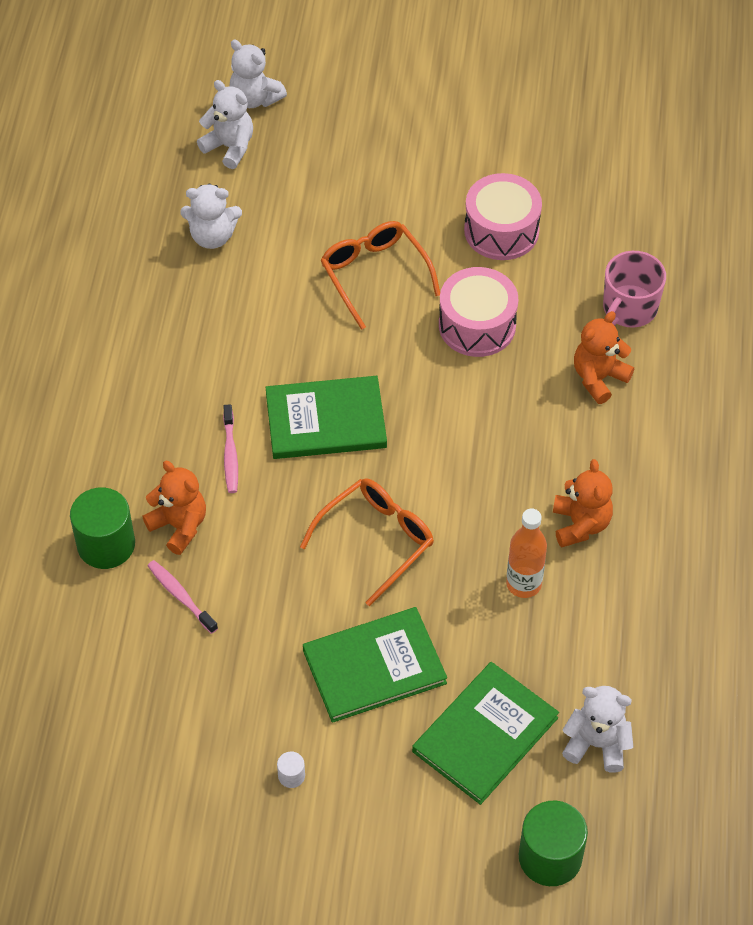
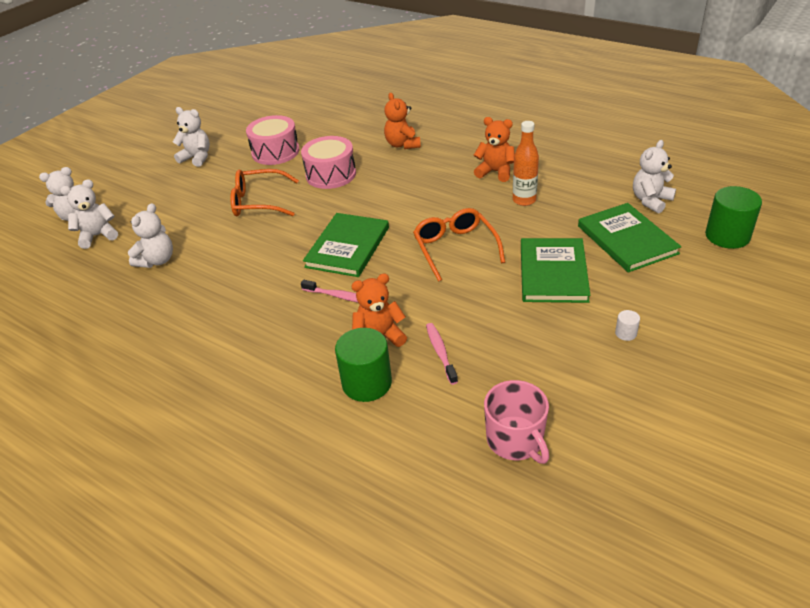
camera: 60 degrees left, 15 degrees down
(180, 596) = (440, 352): pink toothbrush -> pink toothbrush turned 90 degrees clockwise
(441, 146) = (197, 158): none -> white teddy bear
(629, 308) = (366, 126): pink mug -> pink mug (515, 440)

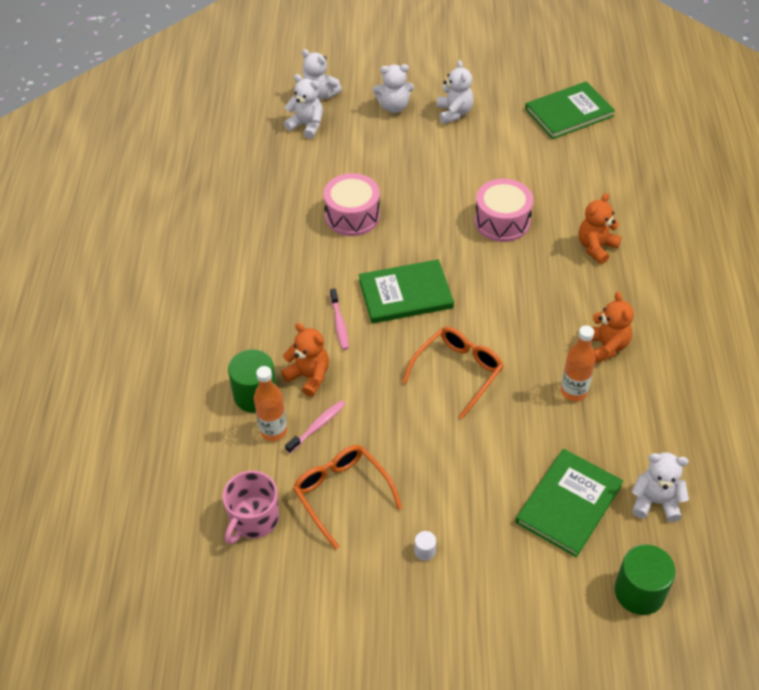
camera: 55 degrees right, 10 degrees up
(157, 260) = (303, 182): white teddy bear -> white teddy bear (394, 107)
(258, 202) = (423, 196): orange glasses -> orange glasses (341, 493)
(275, 152) = (506, 160): pink drum -> pink drum (352, 216)
(420, 385) = (273, 431): none -> orange bottle
(553, 273) = (474, 463): green book -> green book (569, 113)

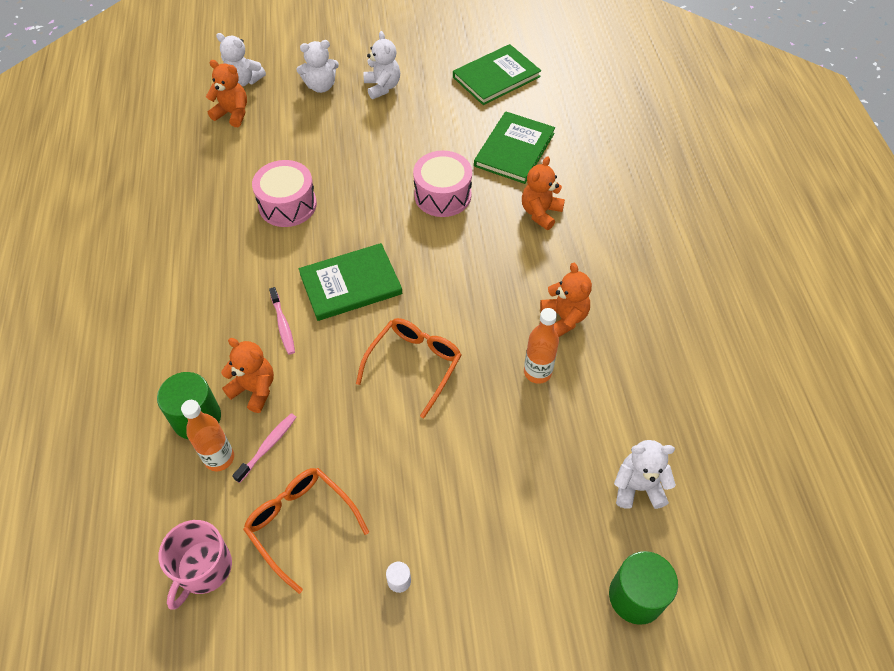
camera: 10 degrees left, 5 degrees up
(307, 126) = (233, 114): white teddy bear -> orange teddy bear
(569, 504) = (548, 502): green book -> green book (514, 150)

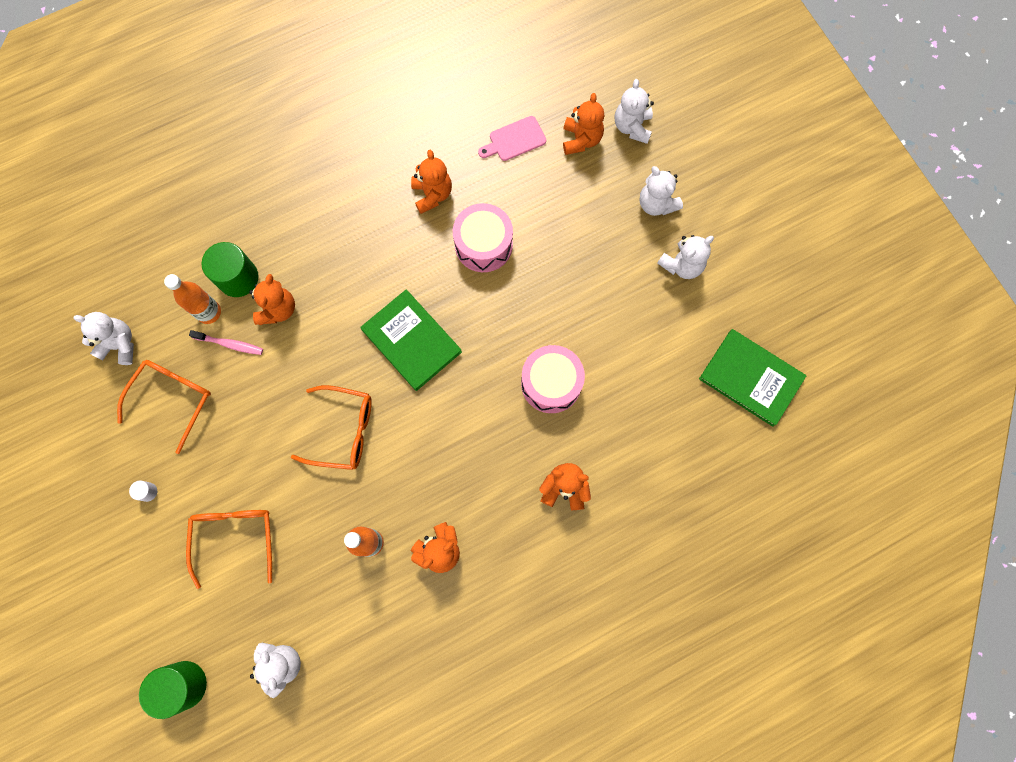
camera: 70 degrees right, 20 degrees up
(201, 156) = (514, 140): none -> pink cutting board
(203, 568) = (120, 345): pink mug -> white teddy bear
(214, 228) = (432, 194): none -> orange teddy bear
(283, 325) = (348, 303): pink toothbrush -> none
(487, 498) = (235, 537): none -> orange glasses
(514, 150) = (644, 434): green book -> none

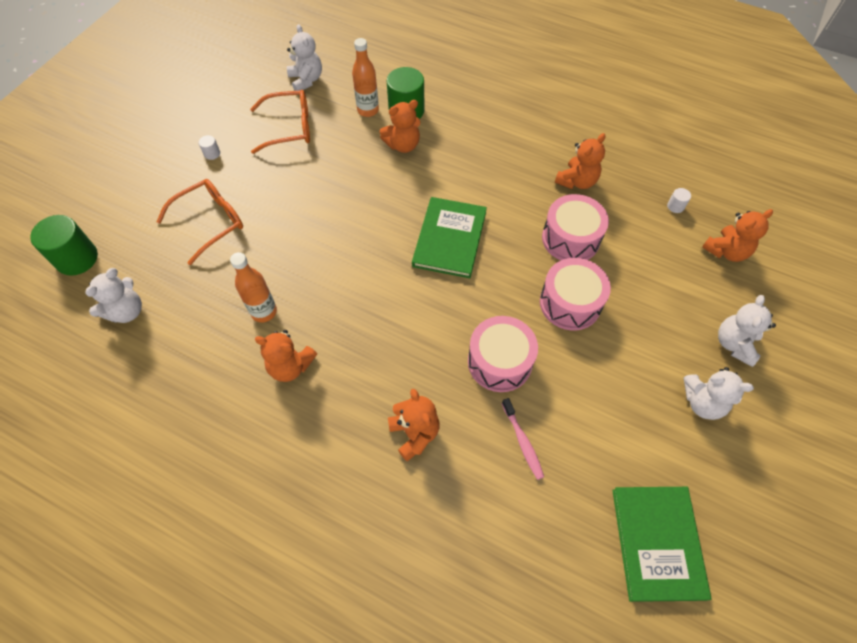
camera: 55 degrees right, 15 degrees down
(230, 344) = (354, 134): pink toothbrush -> pink toothbrush (523, 442)
(344, 431) = (342, 239): orange glasses -> none
(514, 140) = (675, 206): pink cutting board -> white cylinder
(540, 292) = (570, 303): none -> pink drum
(632, 127) = (778, 281): white teddy bear -> none

